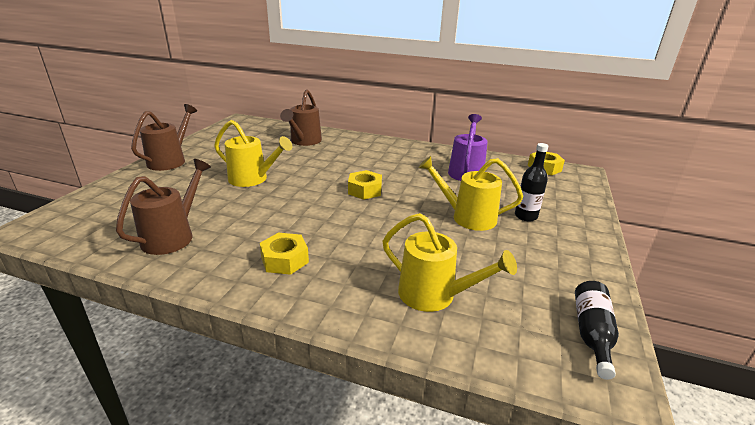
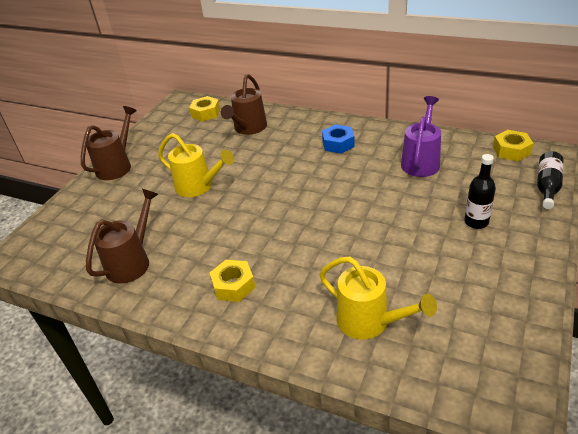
camera: 10 degrees right, 10 degrees up
(365, 190) = (310, 195): yellow nut -> yellow nut (206, 113)
(388, 156) = (338, 144): none -> blue nut
(467, 217) = (413, 226): yellow watering can -> none
(592, 334) = (512, 361): black bottle -> black bottle (547, 186)

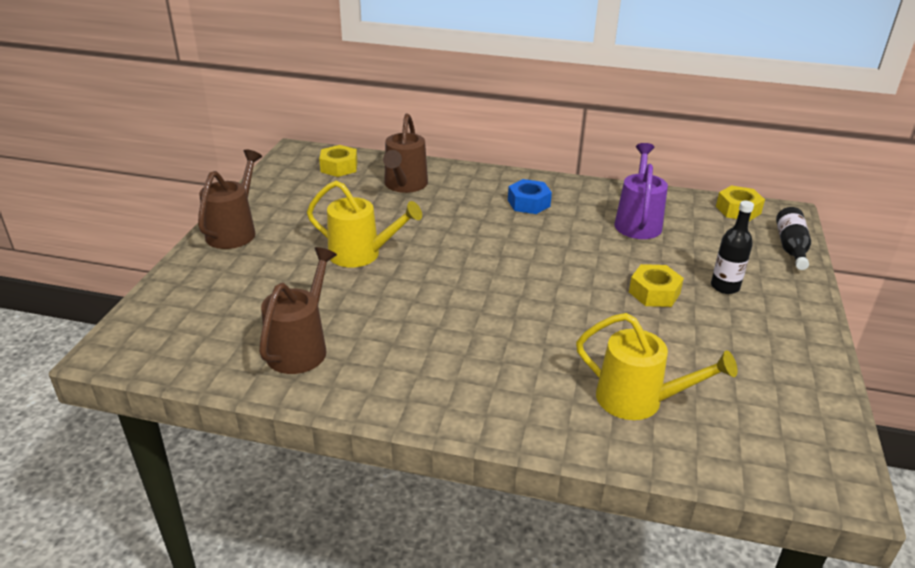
camera: 15 degrees left, 5 degrees down
(233, 286) = (452, 369): yellow nut -> yellow nut (654, 293)

